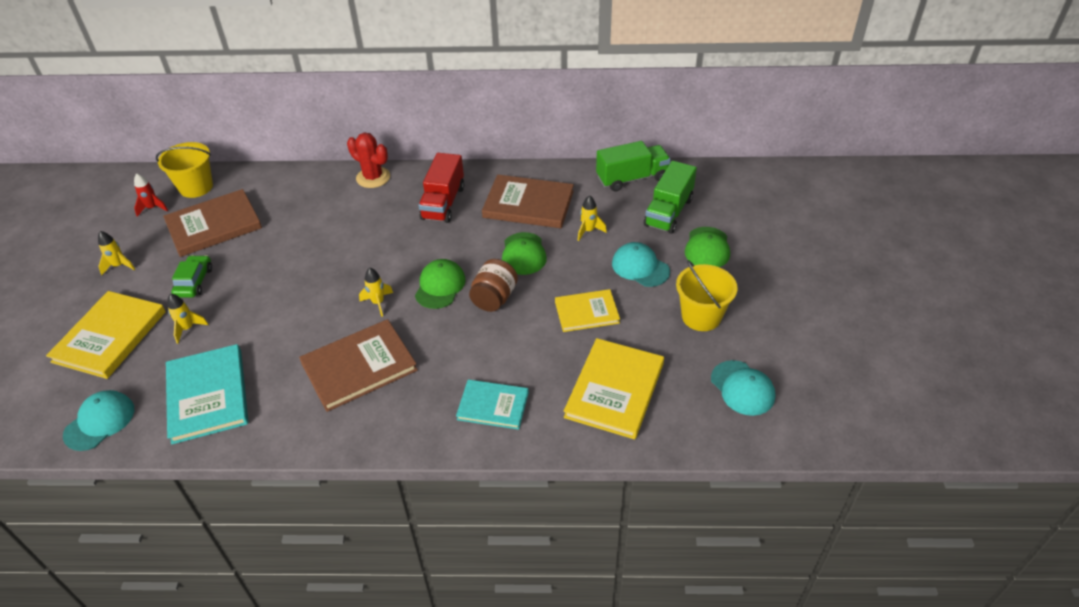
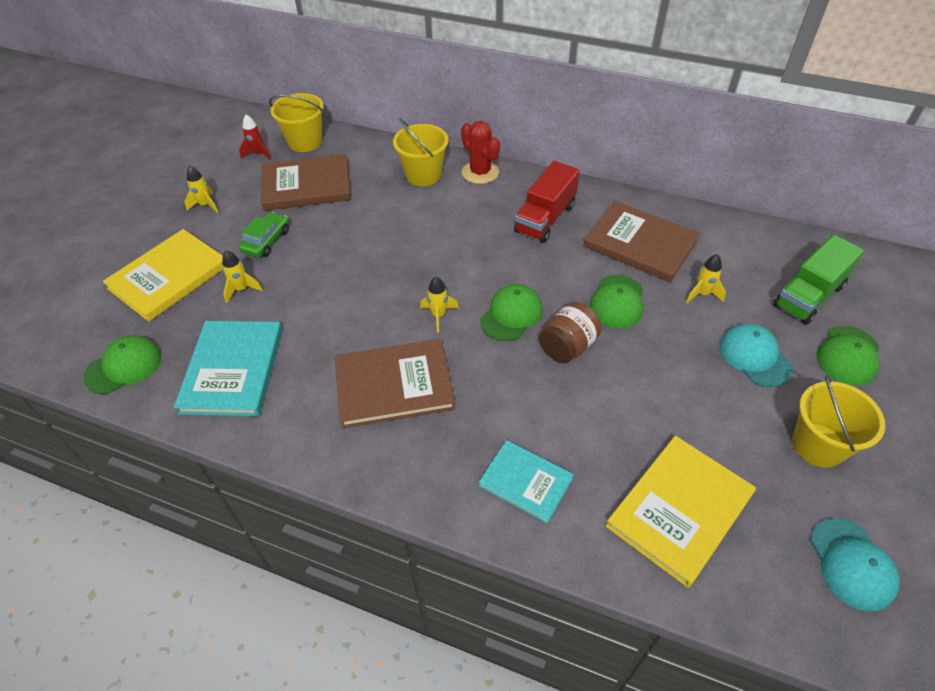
camera: 20 degrees right, 5 degrees up
(100, 422) = (124, 366): turquoise cap -> green cap
(322, 191) = (423, 174): none -> yellow bucket
(586, 312) = (672, 396): yellow book -> none
(632, 178) = (773, 242): green truck -> none

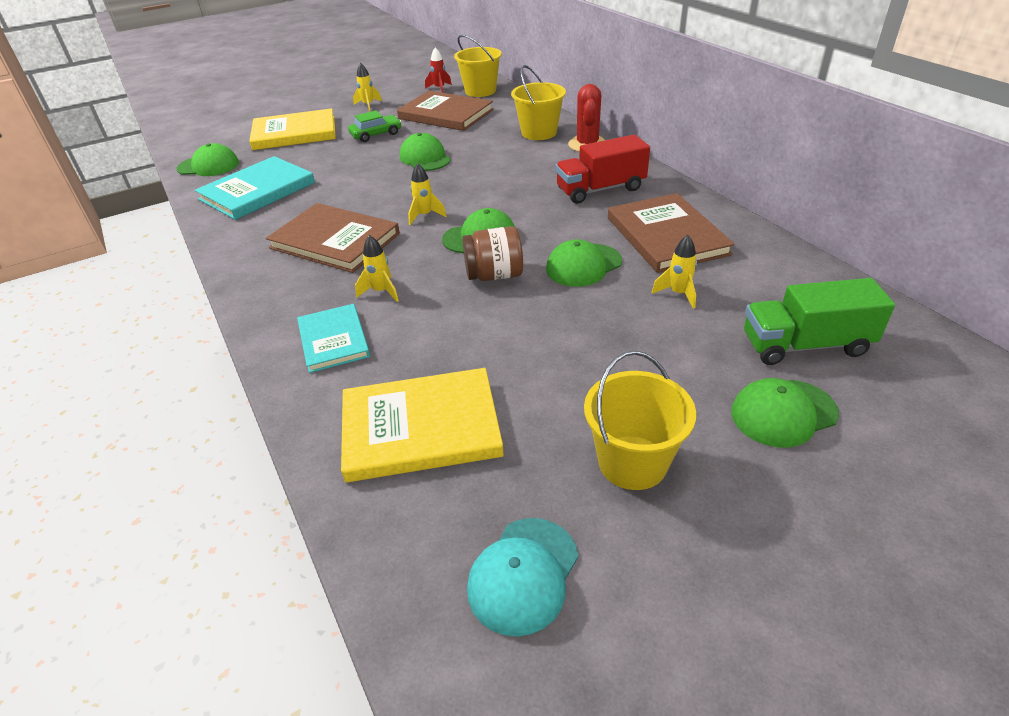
camera: 40 degrees right, 10 degrees down
(242, 289) = (324, 153): yellow rocket -> yellow rocket (381, 291)
(355, 249) = (425, 158): none -> green cap
(754, 357) = (665, 362): turquoise cap -> none

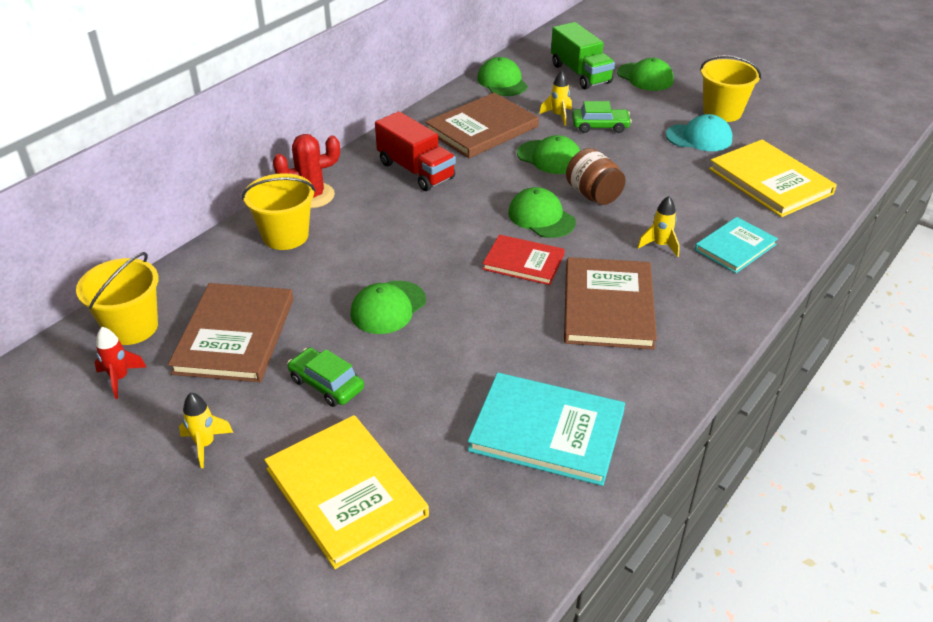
camera: 115 degrees left, 0 degrees up
(208, 166) = (504, 544): green cap -> green cap (502, 82)
(425, 215) = (523, 262): yellow rocket -> red book
(523, 575) = (817, 128): turquoise cap -> turquoise cap (699, 137)
(638, 320) = (600, 126): none -> green car

